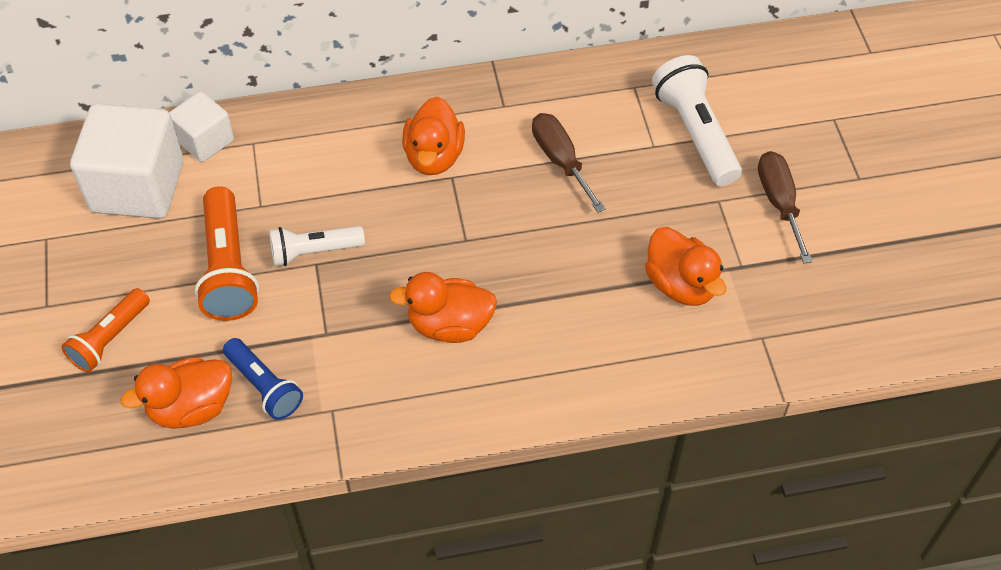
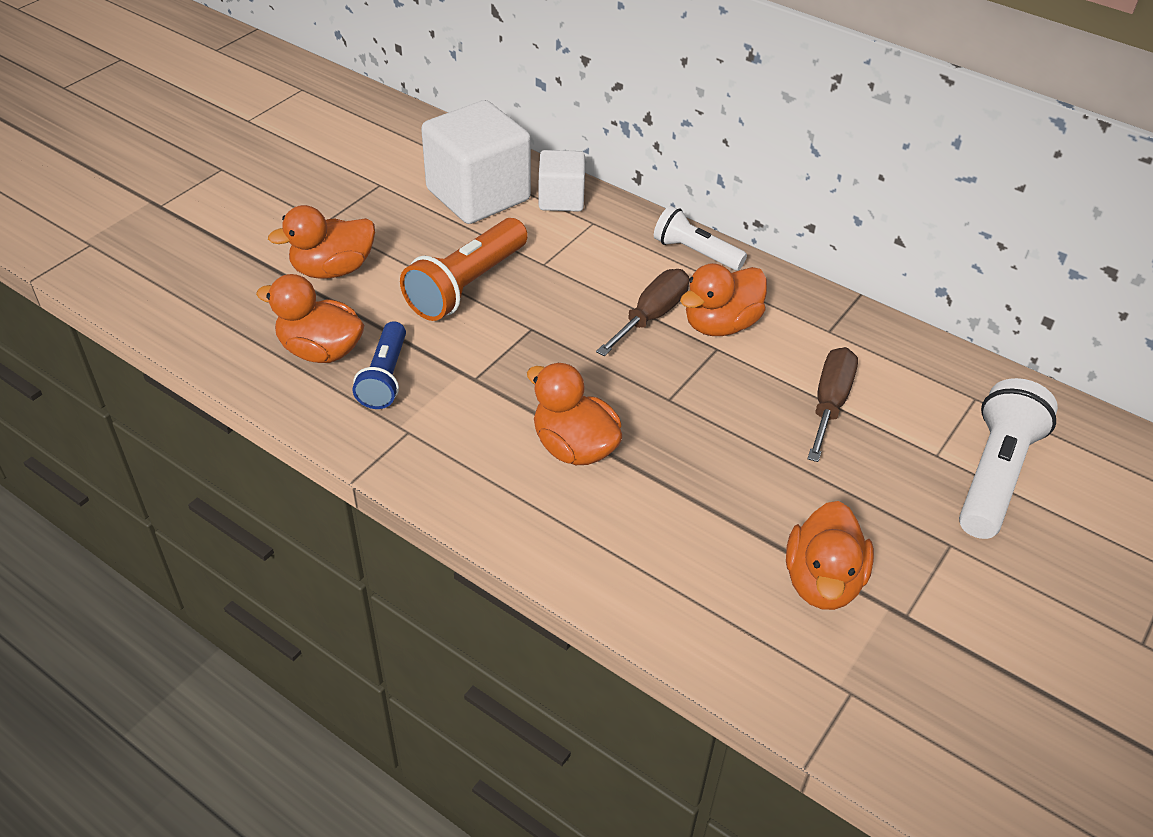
camera: 45 degrees right, 10 degrees down
(110, 339) = (333, 269): orange flashlight -> orange duck
(314, 252) = (540, 320): white flashlight -> white flashlight (695, 253)
(779, 203) = (1017, 595): brown screwdriver -> brown screwdriver (652, 316)

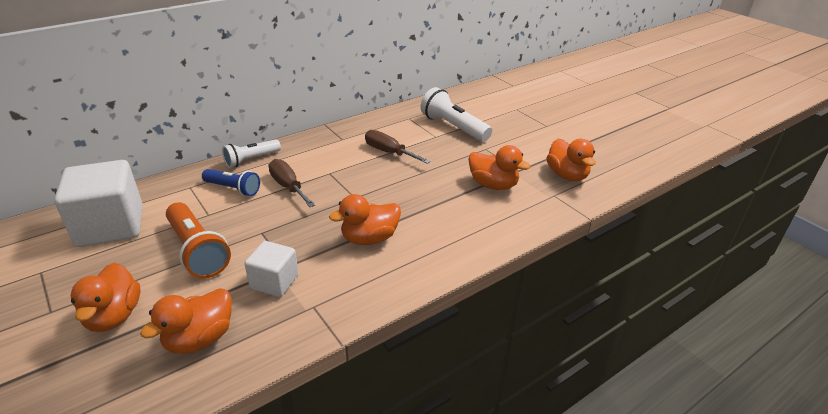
camera: 70 degrees left, 10 degrees down
(385, 377) = (254, 308): blue flashlight -> blue flashlight (233, 189)
(561, 199) = (154, 193): white cube -> white cube (274, 282)
(720, 324) = (313, 167): orange duck -> orange duck (567, 175)

